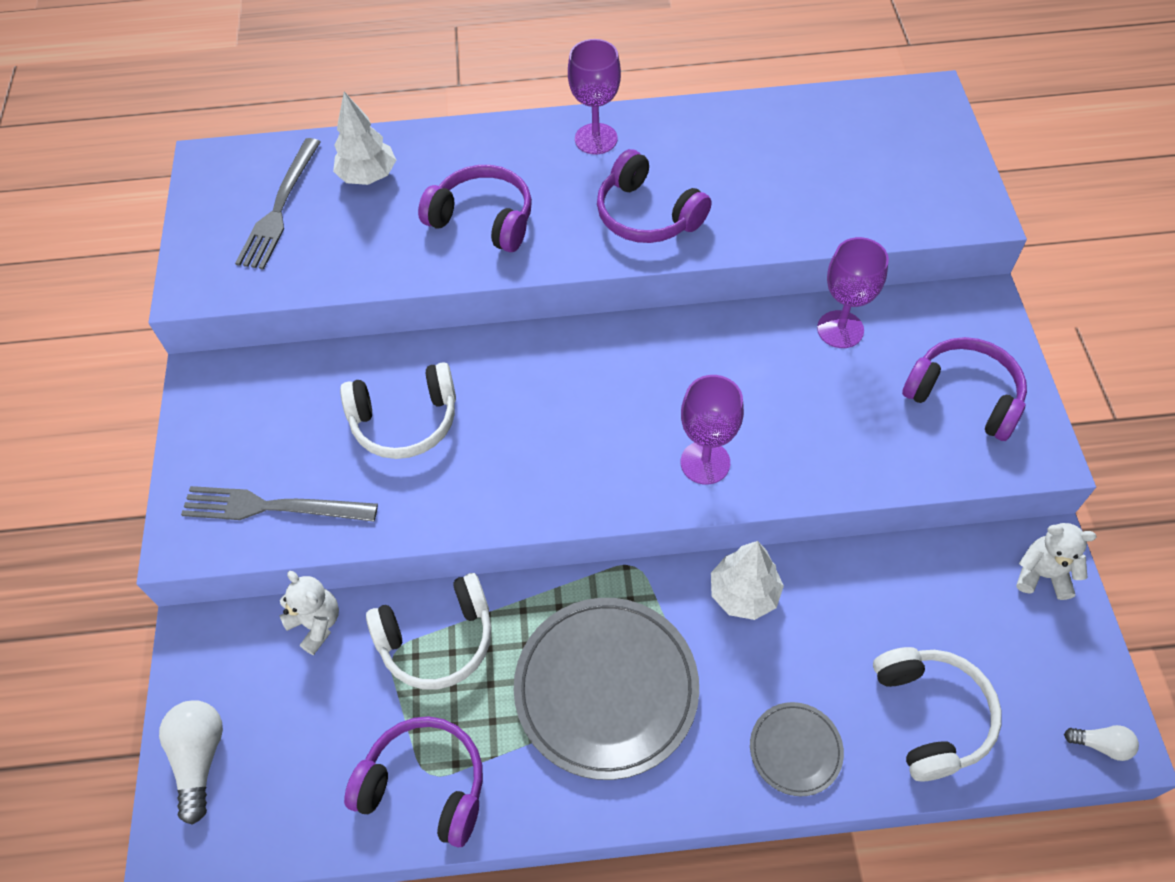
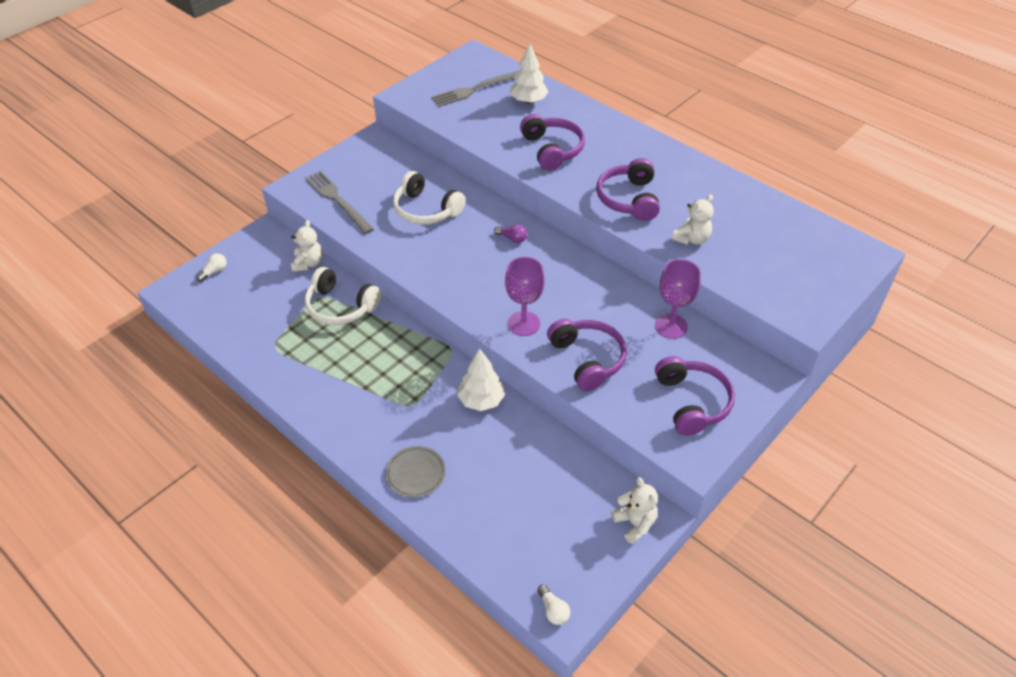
camera: 45 degrees right, 10 degrees down
(200, 758) = (214, 272): white light bulb -> white light bulb, size x0.56
(425, 785) = (268, 349): purple headphones -> purple headphones (587, 359)
(554, 370) = (512, 238): none -> purple light bulb
(596, 139) = (652, 153): purple goblet -> none
(606, 689) = (376, 380): grey plate -> none
(768, 211) = (691, 239): none -> white teddy bear
(931, 715) = (492, 520): white headphones -> none

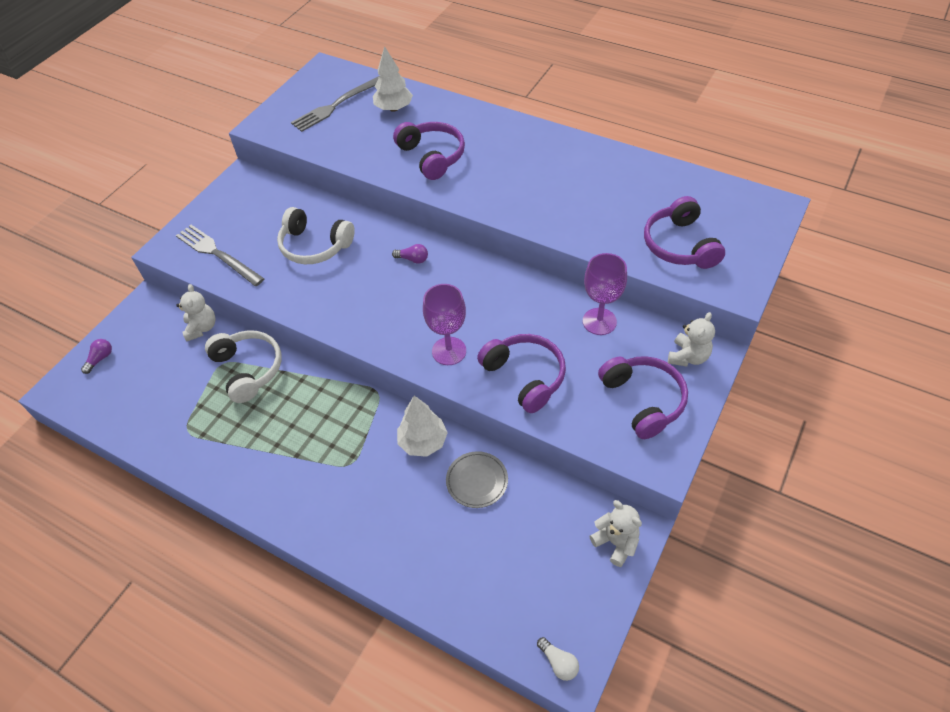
camera: 10 degrees left, 5 degrees up
(214, 272) = (100, 359): white light bulb -> purple light bulb
(340, 306) = (248, 369): white headphones -> white headphones turned 135 degrees counterclockwise
(415, 473) = (374, 541): grey plate -> grey plate (477, 481)
(629, 199) = (524, 195): purple headphones -> purple headphones (679, 245)
(691, 239) = (599, 225): white teddy bear -> white teddy bear (688, 357)

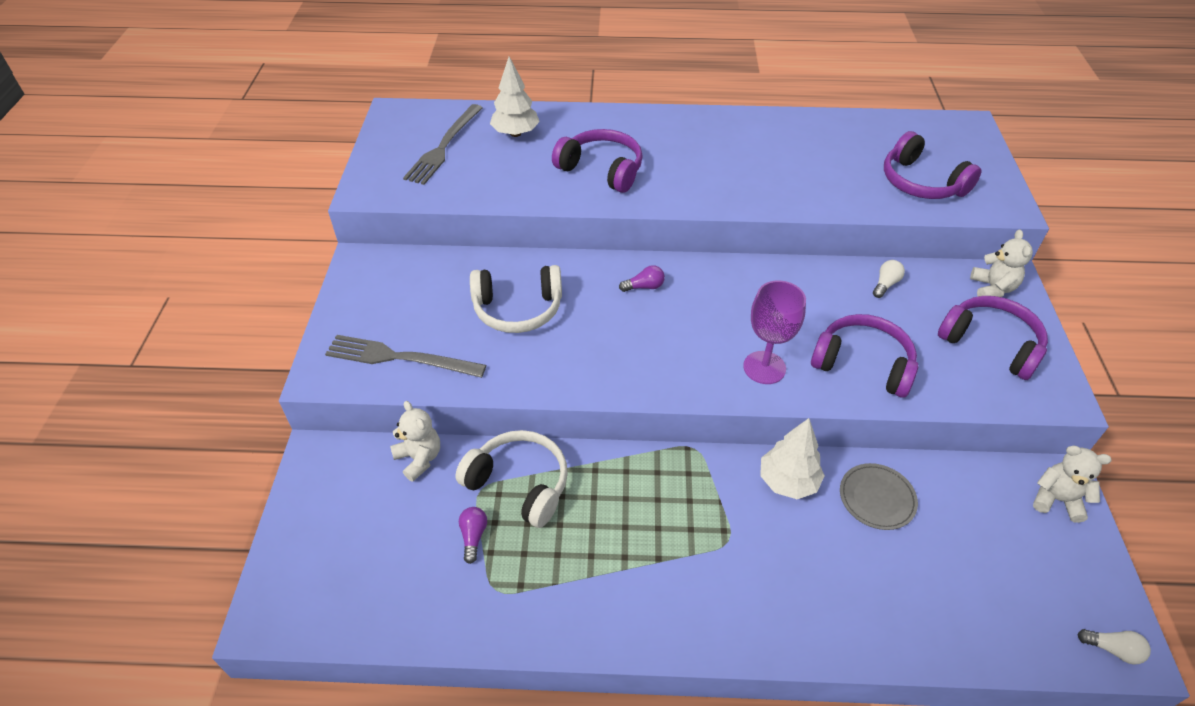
camera: 30 degrees left, 5 degrees down
(100, 359) = (302, 550): purple light bulb -> purple light bulb (473, 536)
(599, 321) = (885, 284): purple goblet -> white light bulb

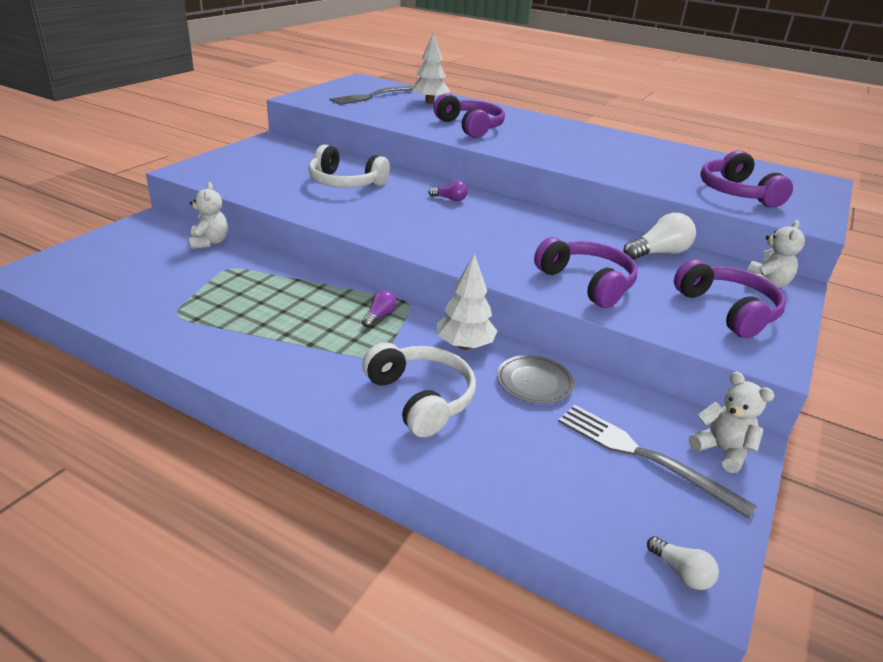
camera: 25 degrees right, 15 degrees down
(400, 358) = (240, 178): grey fork -> grey fork (643, 456)
(473, 536) = (196, 286): purple light bulb -> purple light bulb (379, 316)
(519, 484) = (258, 275): white headphones -> white headphones (421, 398)
(764, 367) = (497, 259): purple goblet -> none
(885, 284) = (659, 253): white light bulb -> white light bulb, size x1.78

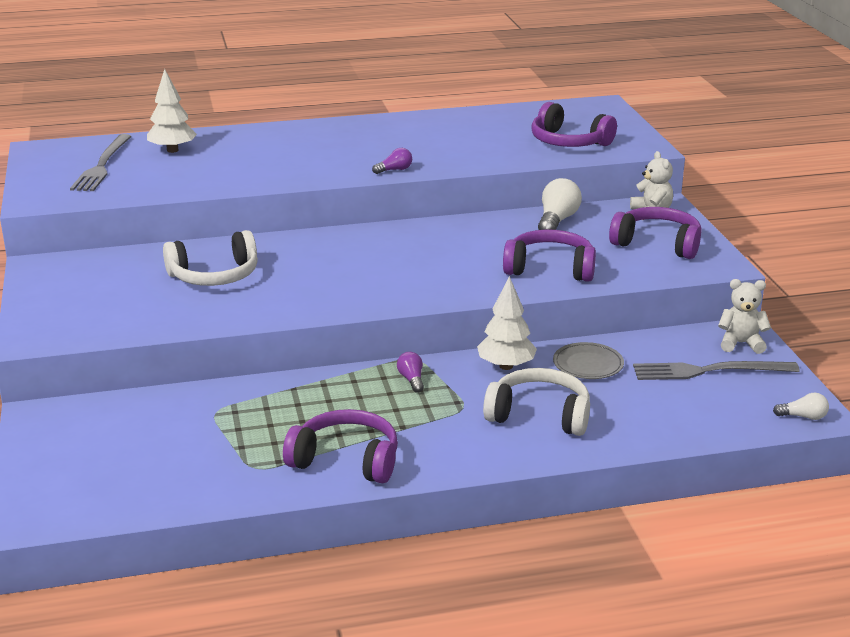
camera: 40 degrees left, 5 degrees down
(209, 242) = (145, 402): white teddy bear -> none
(450, 199) = (333, 248): purple light bulb -> purple light bulb (394, 170)
(470, 127) = (269, 164): purple headphones -> purple headphones (346, 460)

